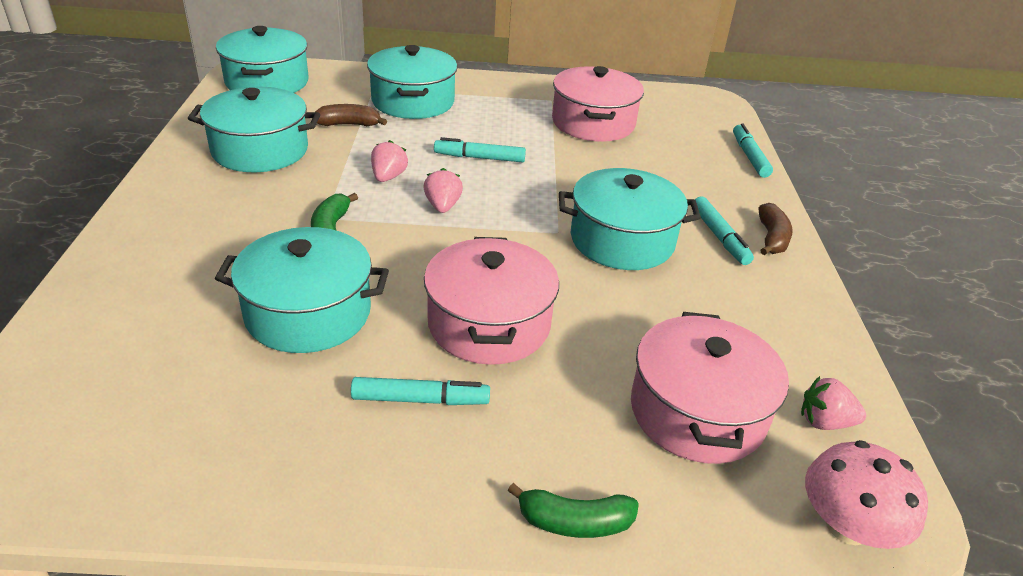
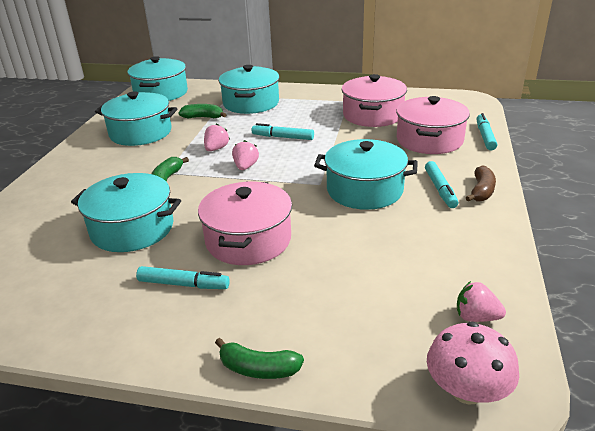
camera: 15 degrees right, 5 degrees down
(348, 124) = (203, 117): brown banana -> green banana
(697, 412) = (377, 304): pink pot -> pink pot (429, 140)

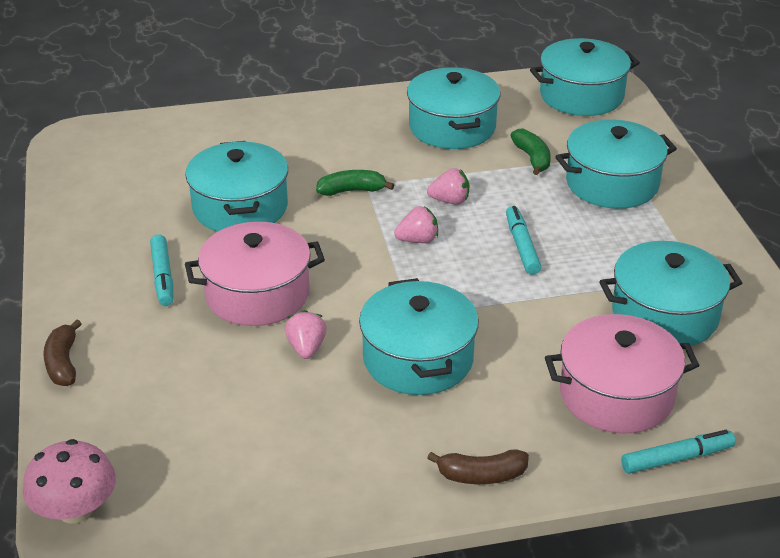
camera: 65 degrees right, 5 degrees up
(258, 369) = (63, 363): green banana -> brown banana
(373, 115) = (664, 315): pink pot -> turquoise pot
(440, 189) = (461, 431): turquoise marker -> none
(476, 317) = (189, 503): pink strawberry -> pink strawberry (306, 348)

